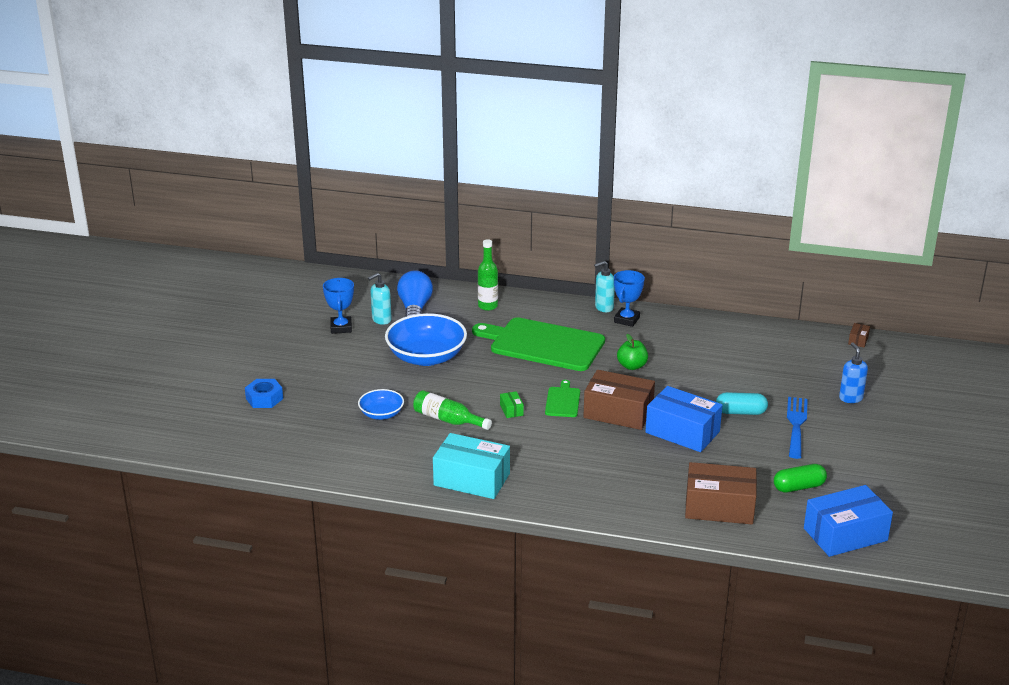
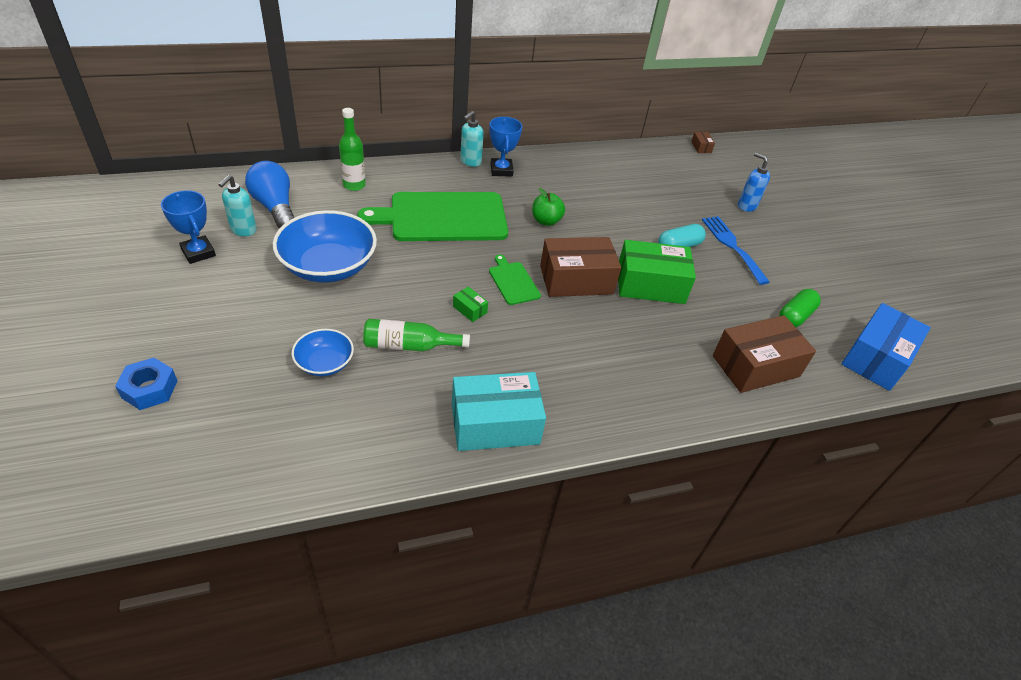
camera: 35 degrees left, 15 degrees up
(682, 432) = (650, 285): blue box -> green box

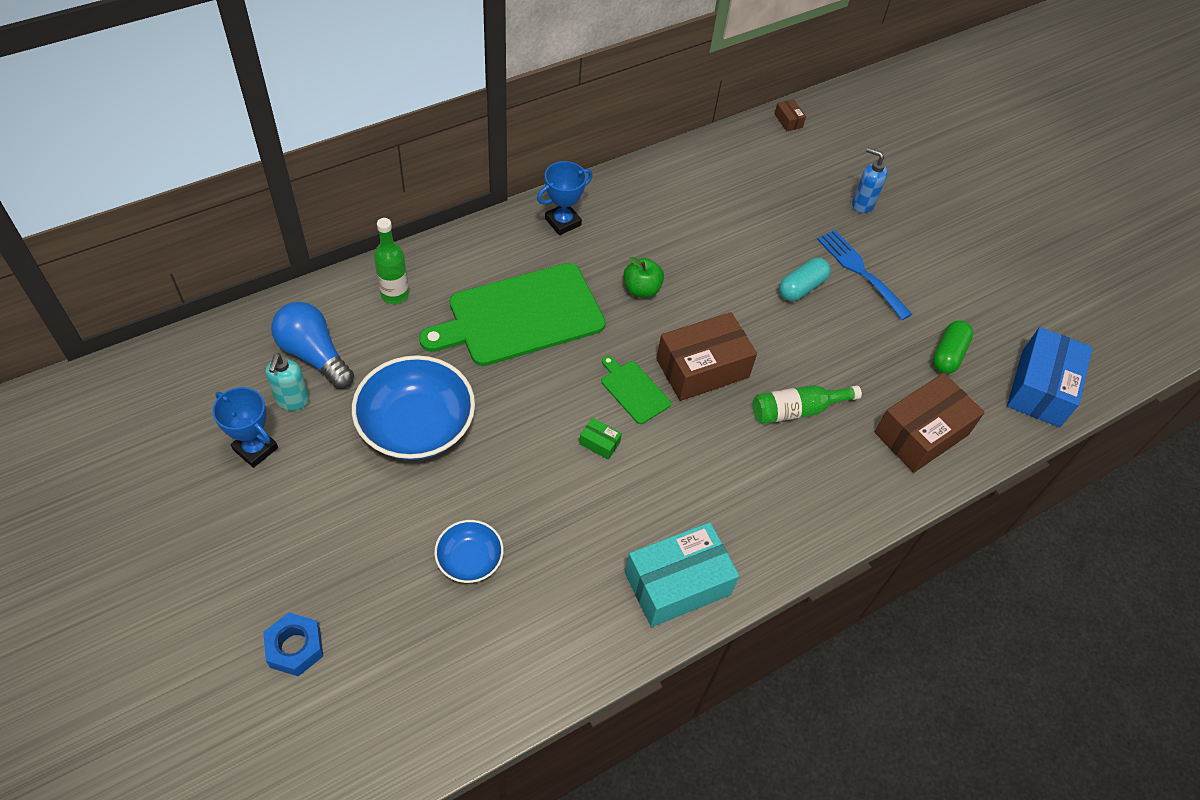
camera: 15 degrees left, 10 degrees up
(409, 345) = (552, 510): green bottle -> green bottle (797, 410)
(470, 162) = (520, 218): turquoise soap dispenser -> none
(501, 170) = (563, 222): blue trophy -> blue trophy turned 75 degrees clockwise
(650, 285) = (785, 353): green box -> none

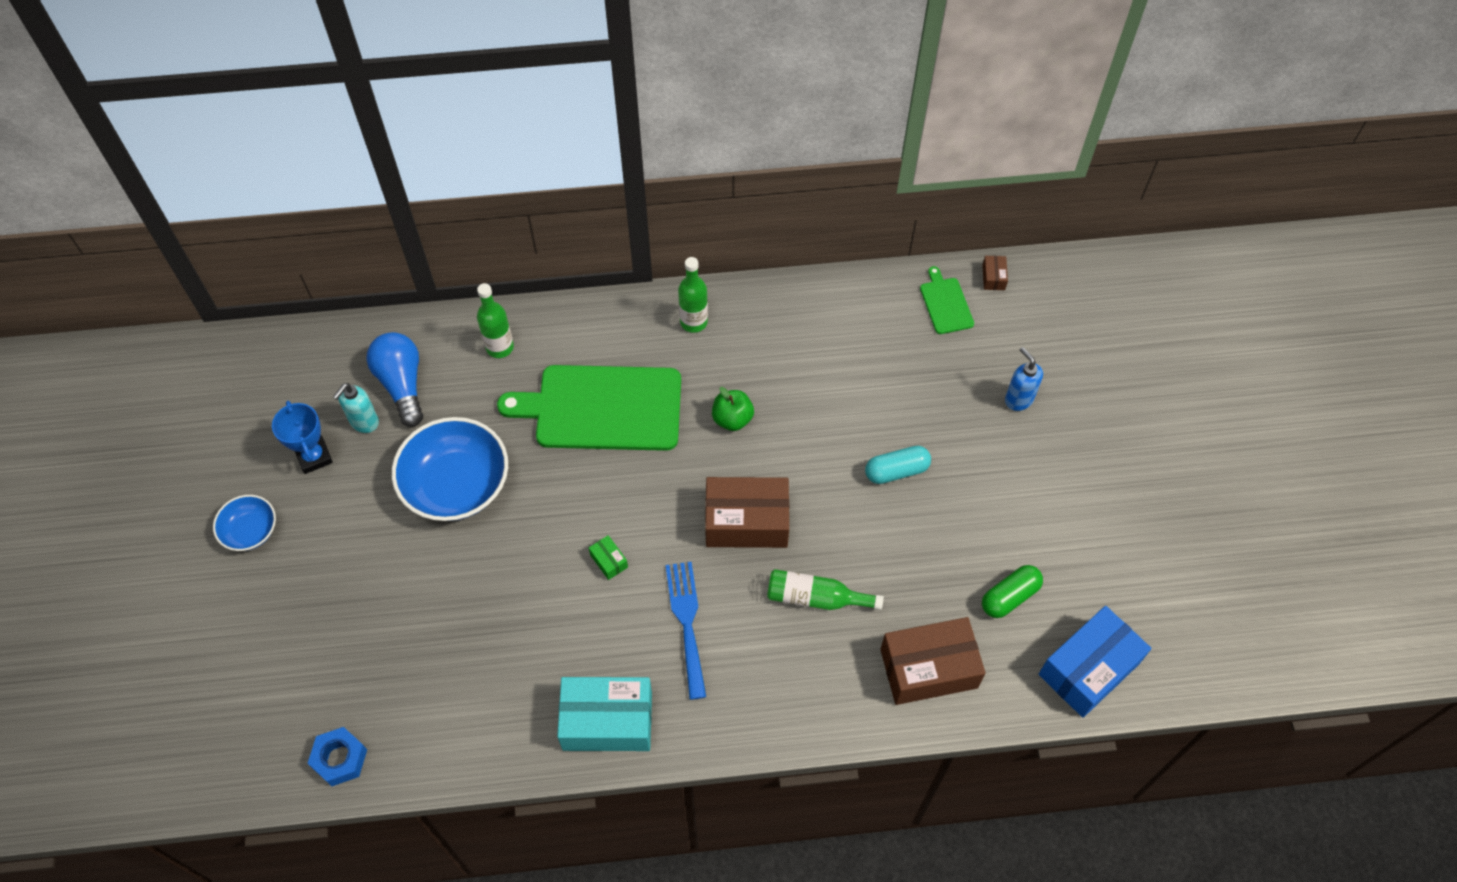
camera: 30 degrees right, 5 degrees up
(295, 648) = (266, 646): blue nut -> blue nut (340, 759)
(469, 560) = (440, 626): blue bowl -> blue bowl (250, 530)
(563, 222) = (693, 322): blue trophy -> green bottle
(633, 390) = (668, 520): green cutting board -> green cutting board (945, 303)
(860, 271) = (970, 474): blue fork -> blue fork (687, 622)

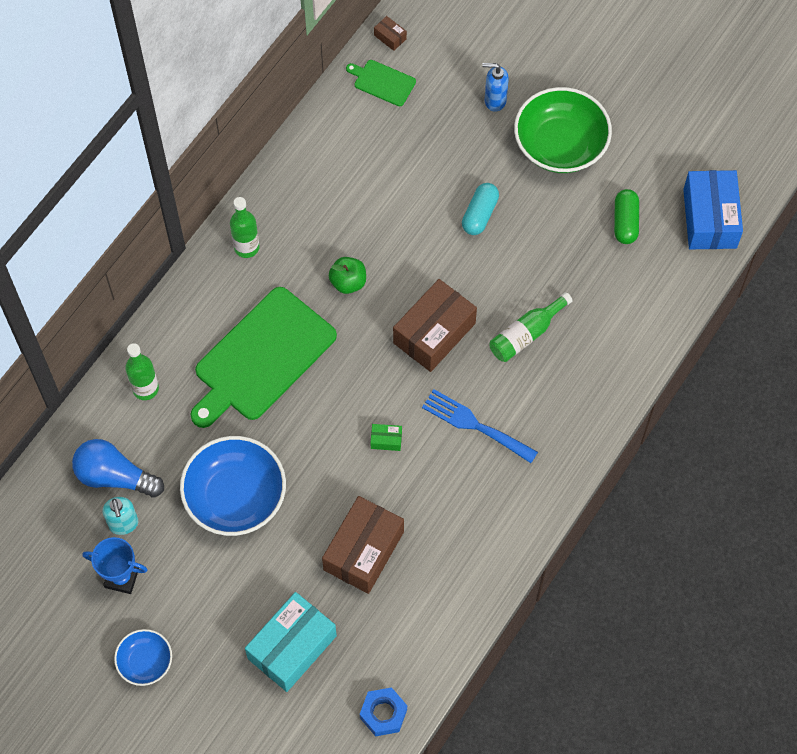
camera: 50 degrees left, 5 degrees up
(607, 721) = (502, 525): turquoise box -> turquoise box (292, 647)
(928, 668) = (631, 307): brown box -> brown box (363, 551)
(1030, 484) = (560, 145): none -> green bowl

